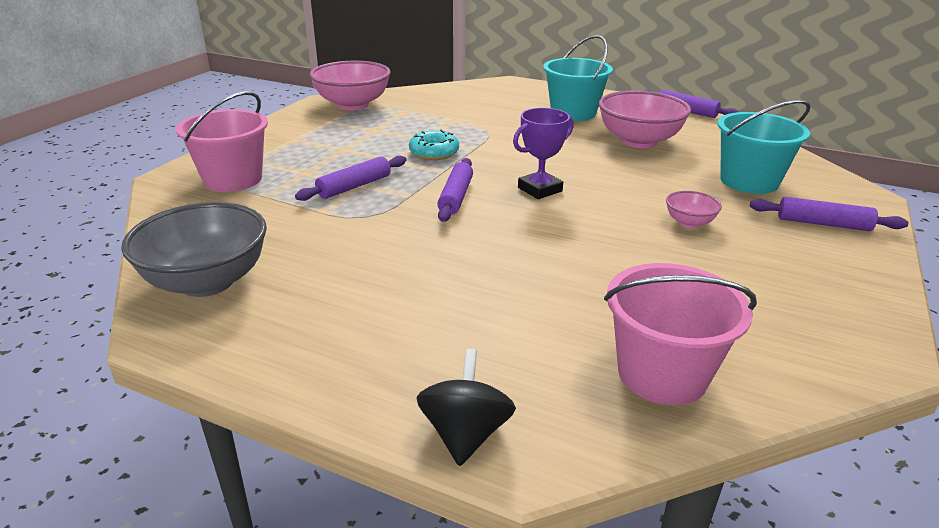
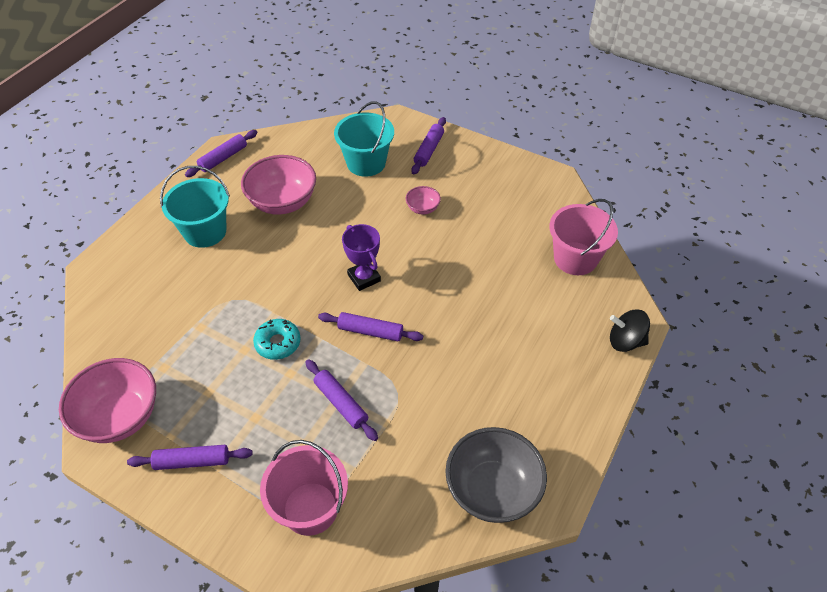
camera: 85 degrees left, 20 degrees up
(302, 131) = (192, 461): none -> purple rolling pin

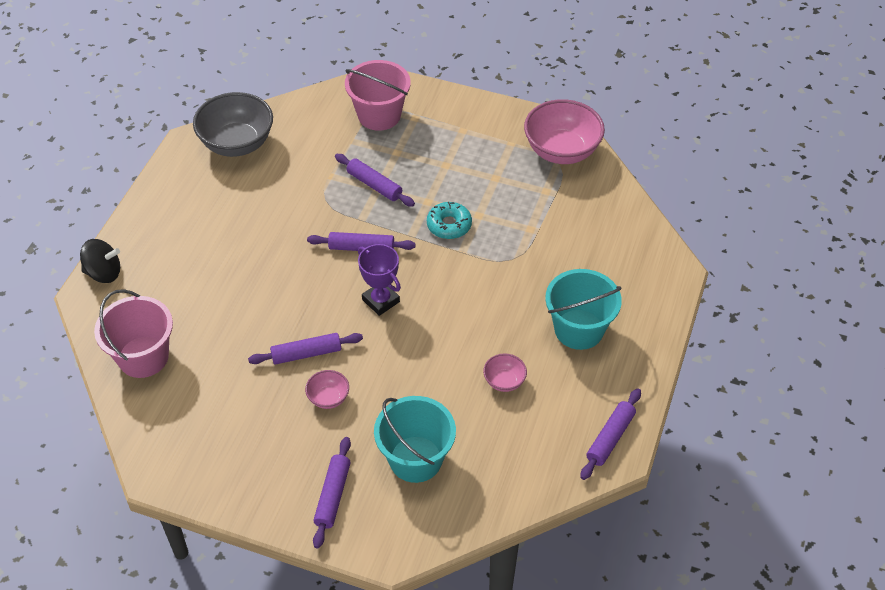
camera: 170 degrees right, 0 degrees up
(192, 461) = (484, 130): purple rolling pin -> purple rolling pin (306, 353)
(283, 202) = (504, 381): pink bowl -> pink bowl, size x0.47

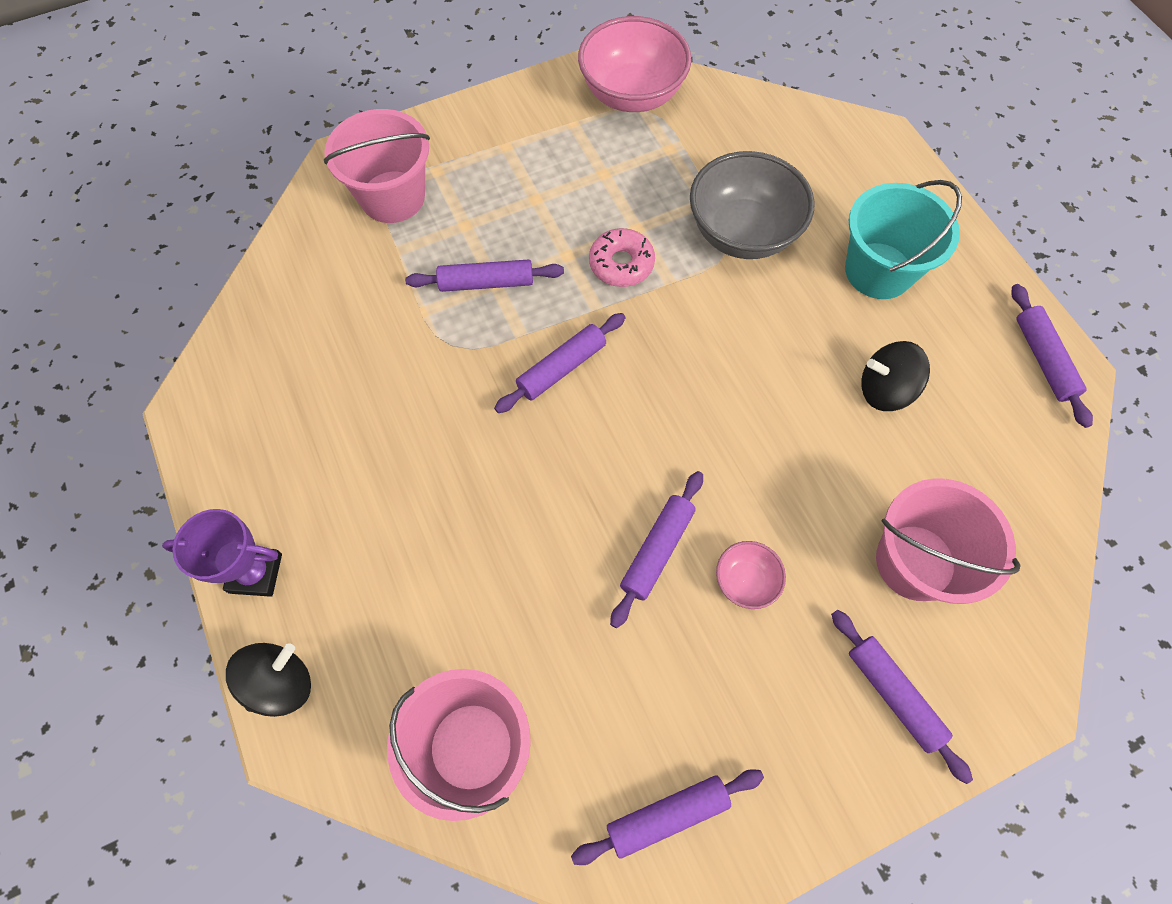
camera: 45 degrees left, 15 degrees up
(184, 448) = (667, 816): none -> purple rolling pin
(237, 143) = (258, 362): grey bowl -> grey bowl (742, 233)
(381, 301) = (657, 412): purple trophy -> purple trophy (256, 573)
(415, 459) = (915, 562): turquoise bucket -> pink bucket
(449, 225) = (621, 264): turquoise donut -> pink donut
(504, 381) = (884, 390): pink bowl -> black spinning top

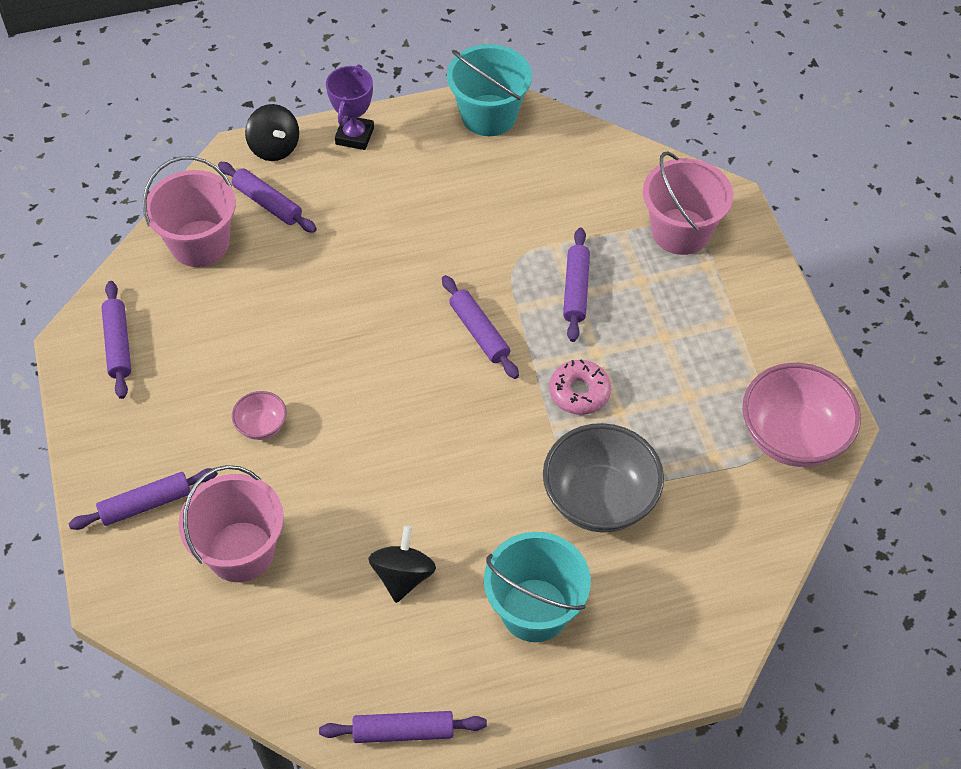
camera: 100 degrees right, 10 degrees down
(216, 410) = (489, 115): none -> turquoise bucket
(657, 550) = (303, 371): purple rolling pin -> purple rolling pin (268, 203)

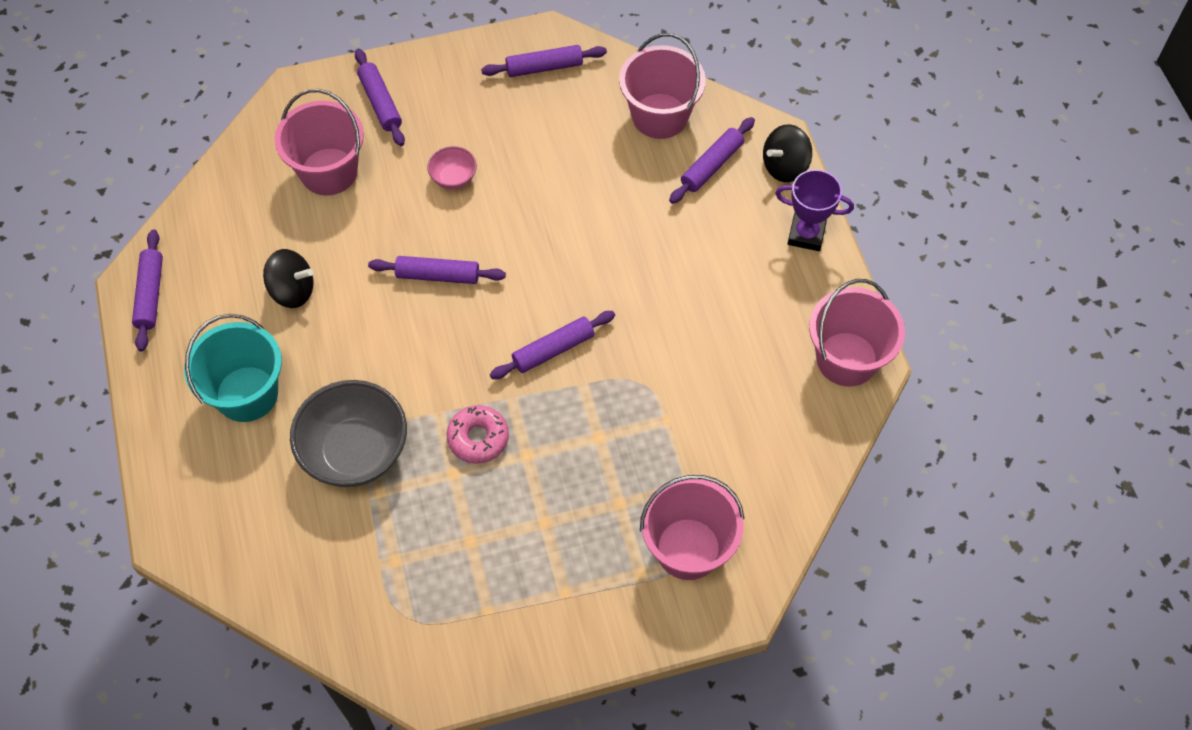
camera: 90 degrees right, 5 degrees up
(489, 115) = (847, 359): turquoise bucket -> pink bucket
(576, 290) = (606, 439): purple rolling pin -> purple rolling pin (438, 275)
(792, 437) = (414, 641): pink bowl -> none

